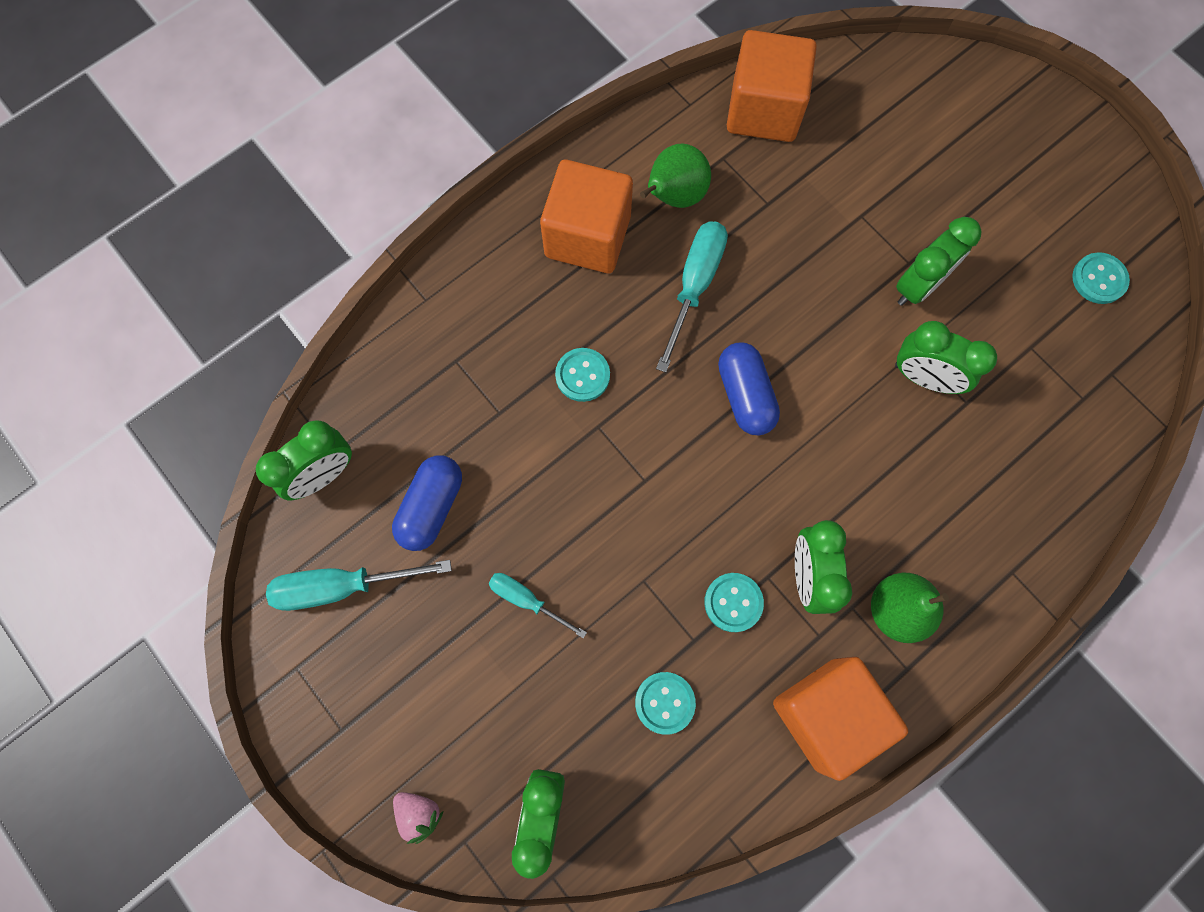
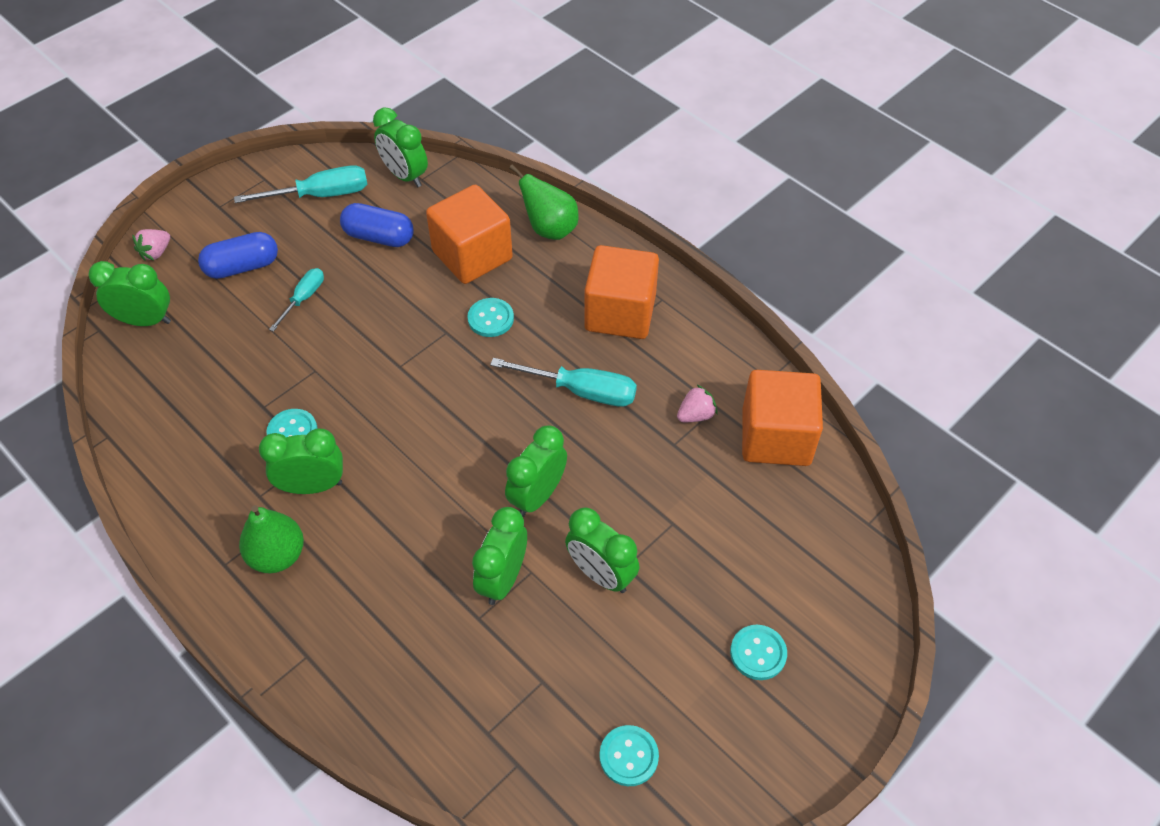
camera: 85 degrees right, 20 degrees down
(342, 586) = (320, 195): turquoise screwdriver -> turquoise screwdriver turned 90 degrees clockwise
(665, 702) = (215, 390): turquoise button -> turquoise button (758, 653)
(674, 196) = (669, 371): green pear -> green pear (549, 229)
(732, 178) = (696, 415): none -> pink strawberry
(745, 395) = (478, 433): blue capsule -> blue capsule (242, 267)
(826, 714) = (192, 502): orange cube -> orange cube (472, 255)
(827, 339) = (537, 496): none -> green clock

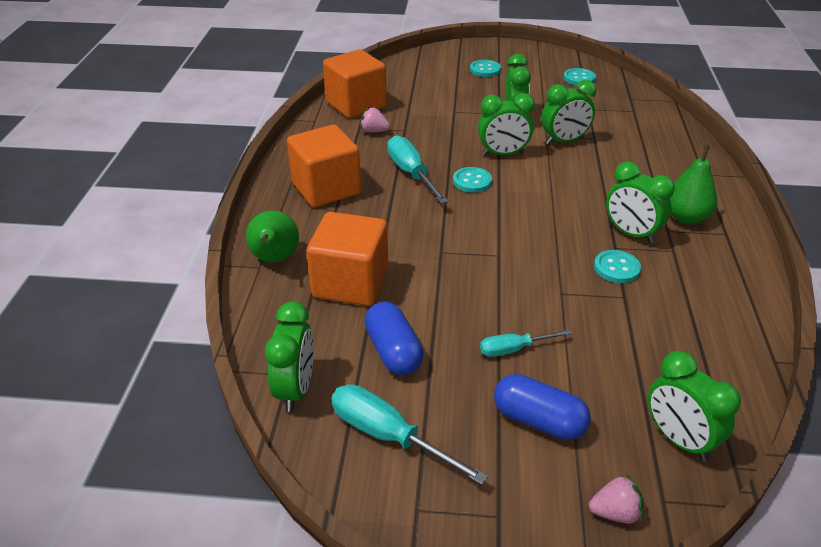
camera: 130 degrees left, 15 degrees down
(490, 319) = (402, 238): turquoise button -> turquoise button (472, 181)

